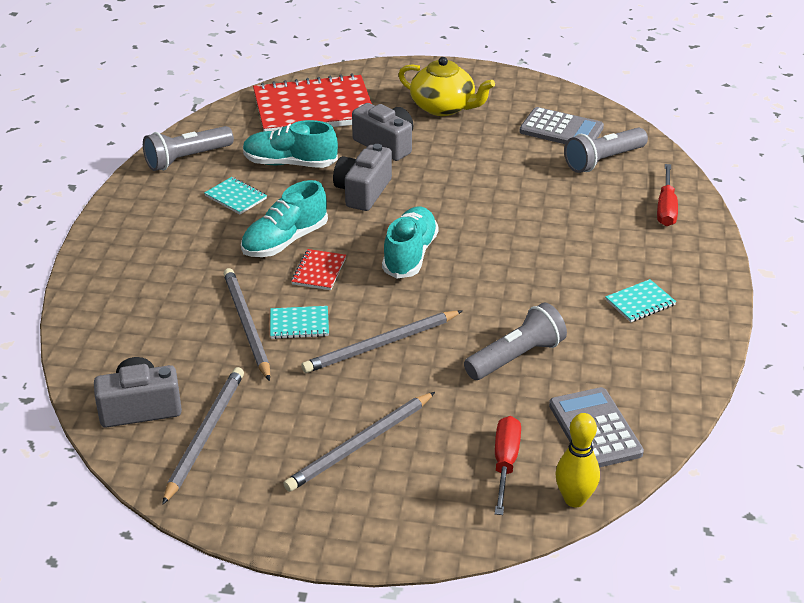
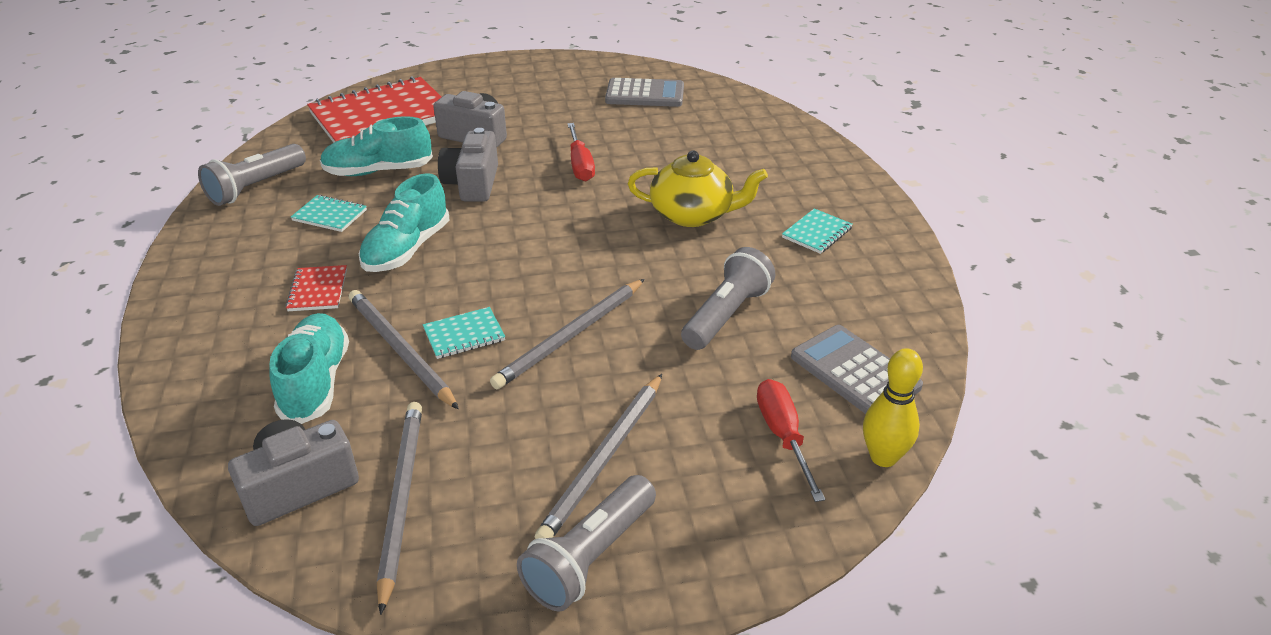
camera: 20 degrees left, 0 degrees up
(319, 271) = (461, 272): red notebook -> red notebook (318, 290)
(410, 255) = (555, 235): turquoise shoe -> turquoise shoe (316, 382)
(443, 107) = (518, 93): yellow teapot -> yellow teapot (693, 214)
(603, 160) = (700, 113): grey flashlight -> grey flashlight (590, 557)
(666, 208) = (785, 143): red screwdriver -> red screwdriver (580, 165)

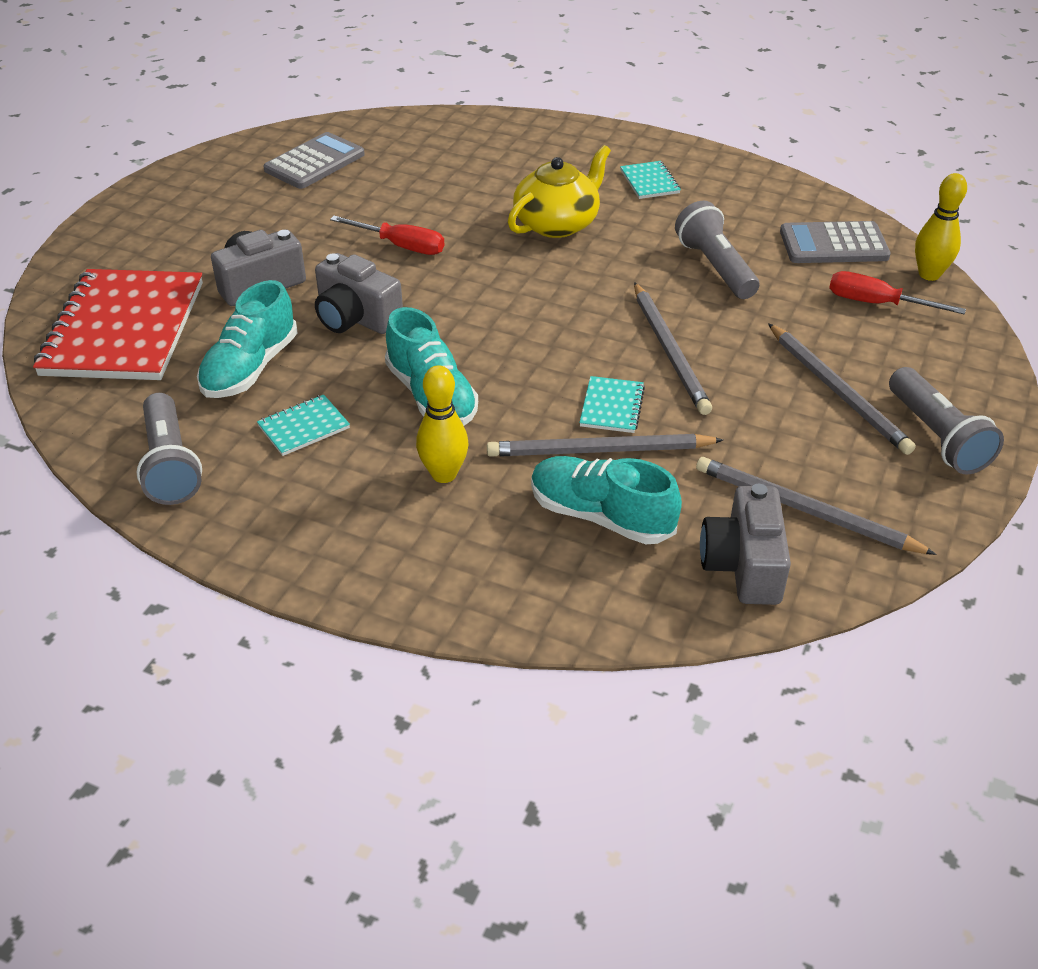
camera: 55 degrees left, 5 degrees up
(318, 290) = (444, 474): red notebook -> yellow bowling pin

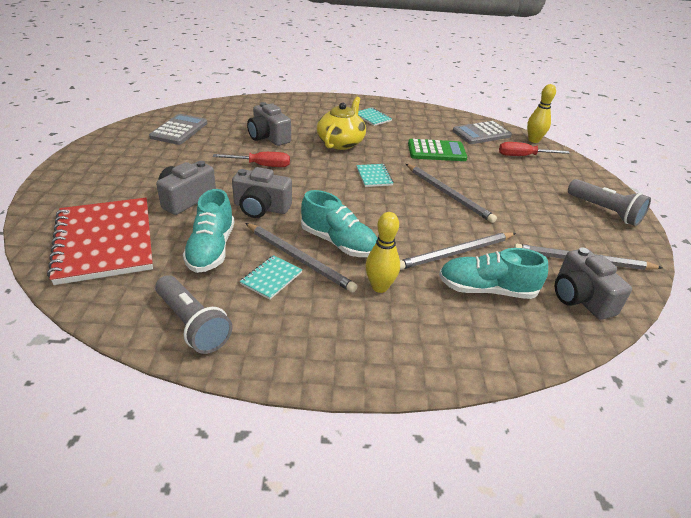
camera: 25 degrees left, 5 degrees down
(444, 195) = (268, 137): none -> grey camera
(612, 407) = (443, 228): turquoise notebook -> turquoise notebook (374, 176)
(715, 267) = (436, 151): grey flashlight -> green calculator
(838, 391) = (543, 199): grey pencil -> grey pencil (299, 259)

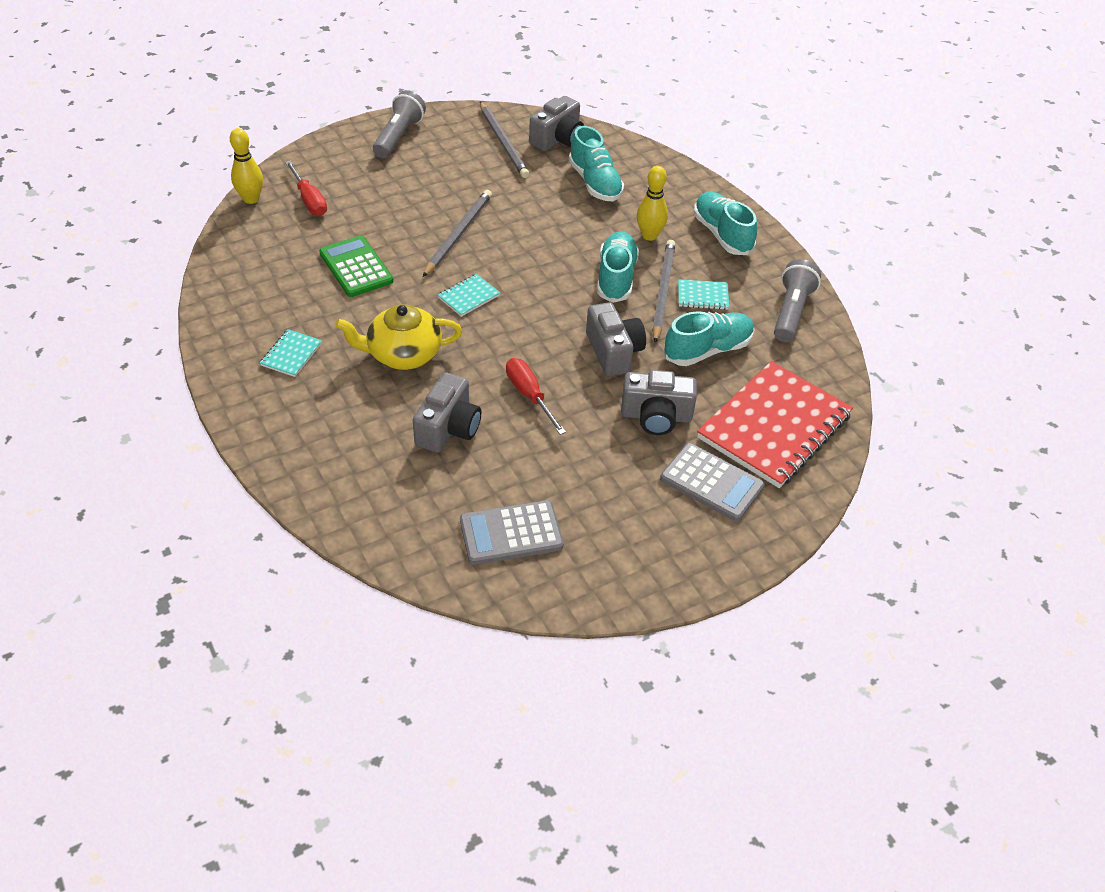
camera: 120 degrees left, 10 degrees up
(344, 339) = (722, 234): none -> turquoise shoe
(455, 253) = (561, 208): grey pencil -> none
(481, 133) = (265, 243): grey calculator -> grey calculator (711, 483)

